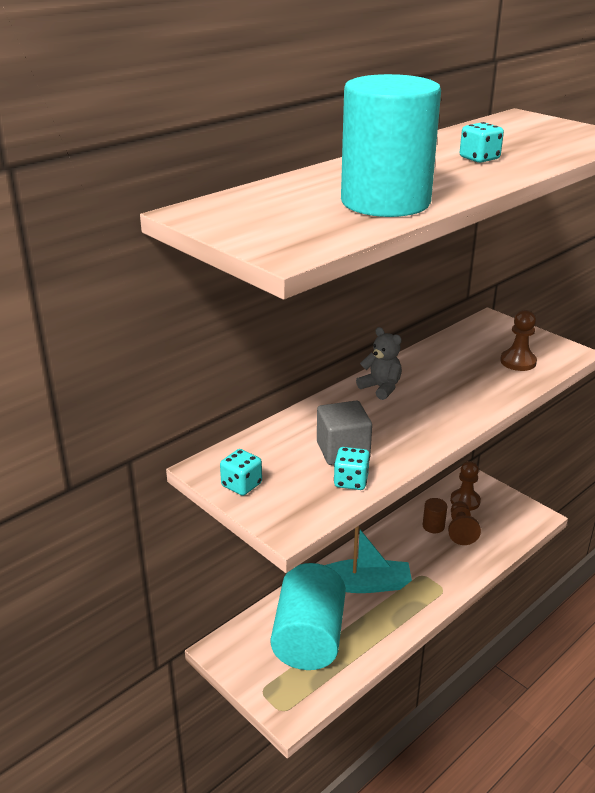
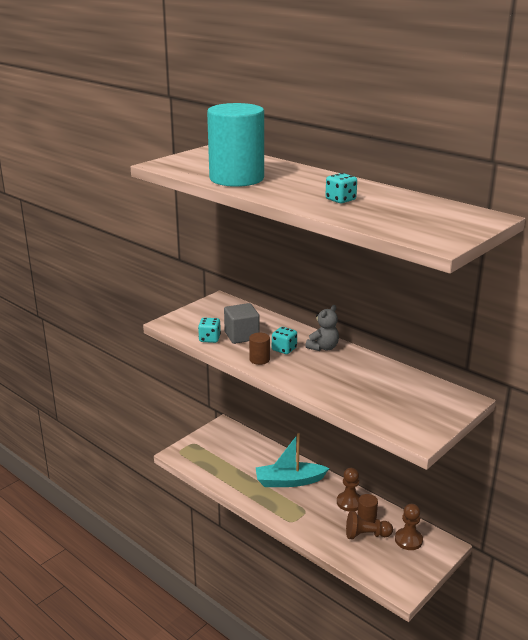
camera: 85 degrees right, 5 degrees down
(241, 485) = (204, 309): turquoise dice -> turquoise dice (284, 349)
(308, 638) = (236, 458): turquoise cylinder -> none
(364, 584) = (289, 481): turquoise boat -> turquoise boat turned 90 degrees clockwise
(415, 438) = (259, 359): none -> brown cylinder
(518, 362) = (387, 407): brown pawn -> brown pawn (349, 502)

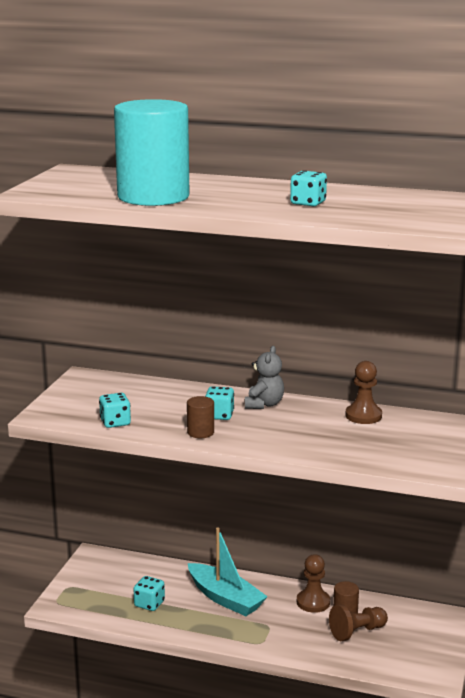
camera: 25 degrees left, 5 degrees down
(236, 470) = (149, 604): none -> turquoise dice
(241, 336) = (153, 411): grey cube -> none
(289, 481) = (225, 598): turquoise boat -> turquoise boat turned 105 degrees counterclockwise
(408, 540) = (407, 623): brown pawn -> brown pawn (363, 416)

